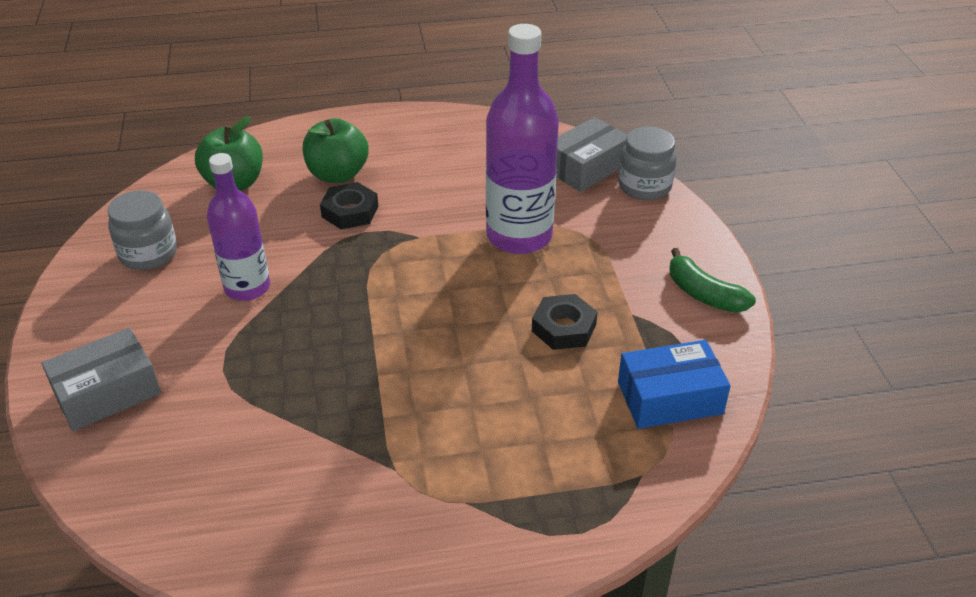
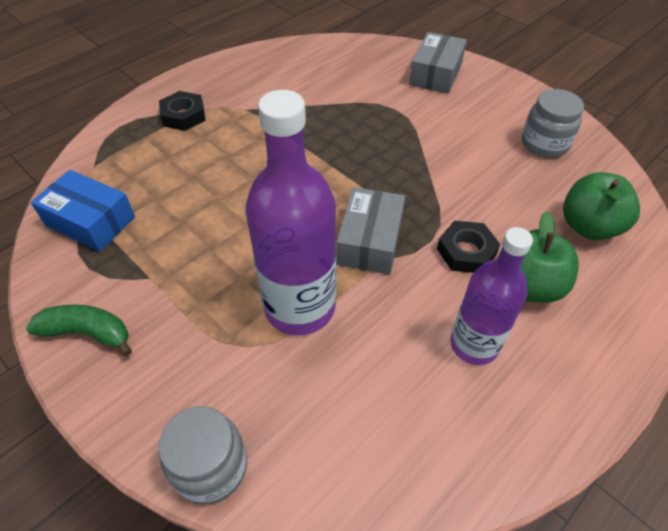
camera: 145 degrees right, 10 degrees up
(247, 288) = (450, 155): purple bottle -> purple bottle (474, 344)
(564, 328) = (199, 236): black nut -> black nut (183, 116)
(586, 167) = (300, 460): grey box -> grey box (370, 241)
(669, 398) = (90, 221): blue box -> blue box turned 75 degrees clockwise

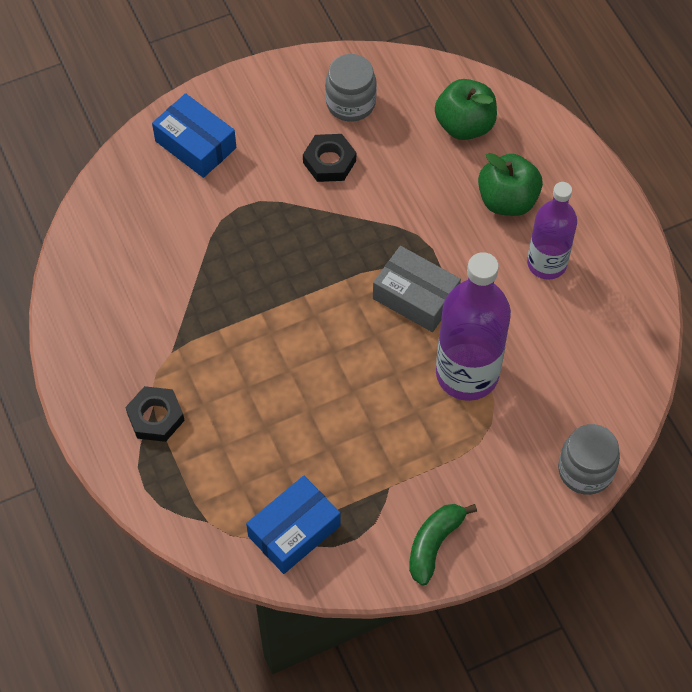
camera: 70 degrees left, 10 degrees up
(435, 74) = (195, 144): grey box -> blue box
(466, 251) = (456, 228): black nut -> black nut (329, 161)

